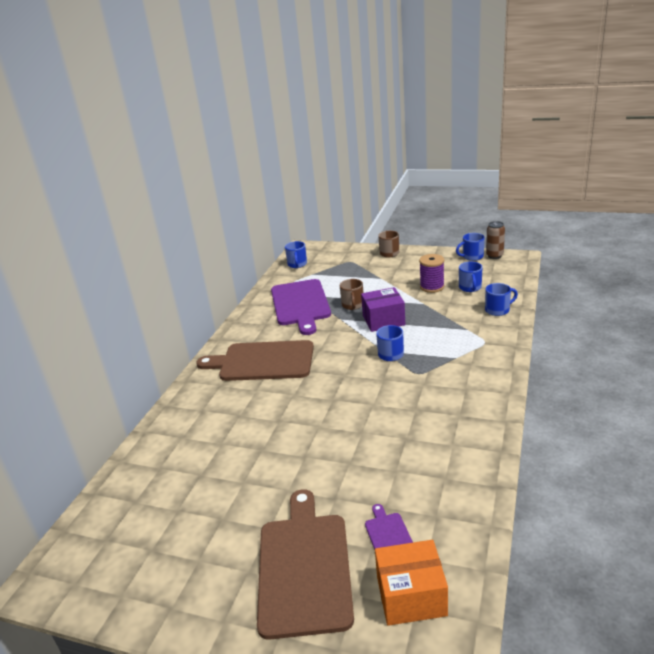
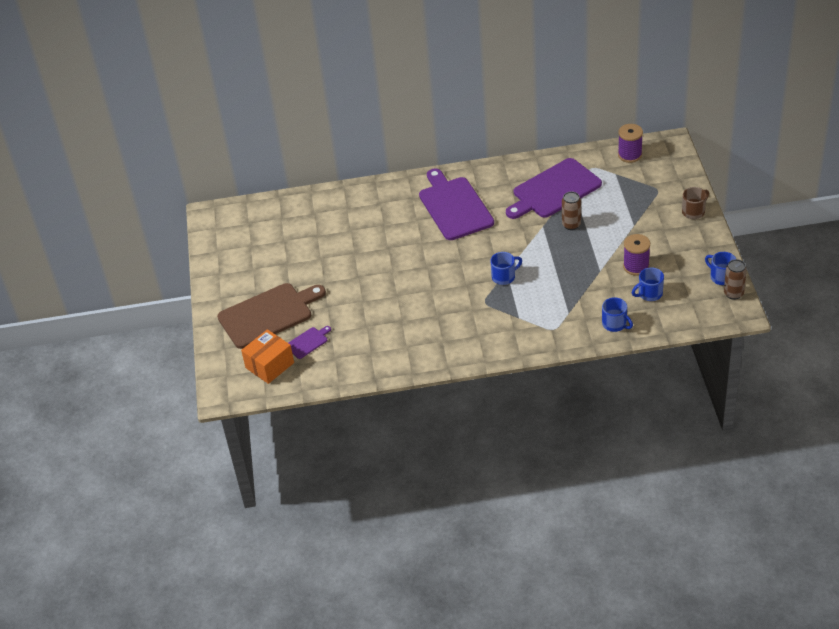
camera: 65 degrees right, 15 degrees up
(263, 361) = (454, 206): brown cutting board -> purple cutting board
(297, 264) = (630, 155): blue mug -> purple spool
(353, 305) = (571, 225): brown mug -> brown can
(383, 320) = (555, 254): purple box -> none
(411, 596) = (269, 365): orange box -> orange box turned 75 degrees clockwise

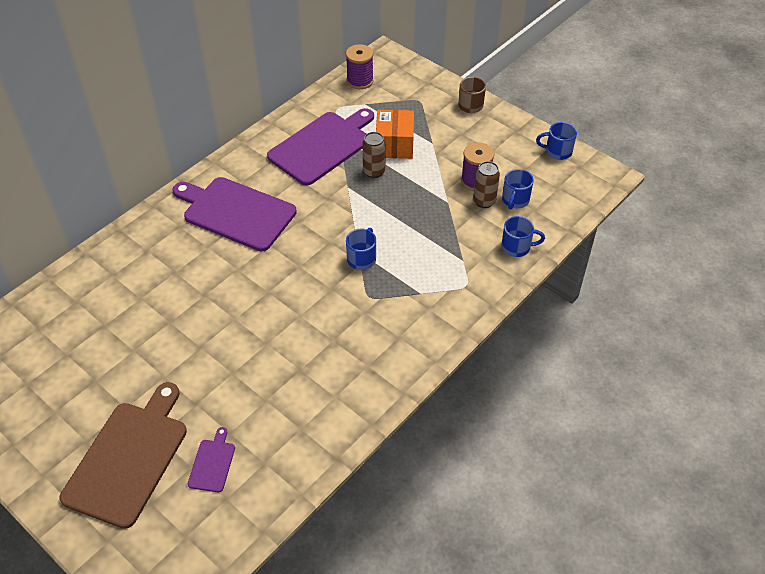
camera: 45 degrees left, 5 degrees up
(269, 365) = (190, 524): orange box -> orange box (394, 145)
(554, 190) = (322, 146): purple cutting board -> purple cutting board turned 150 degrees counterclockwise
(733, 293) = (584, 161): brown can -> brown can (484, 201)

